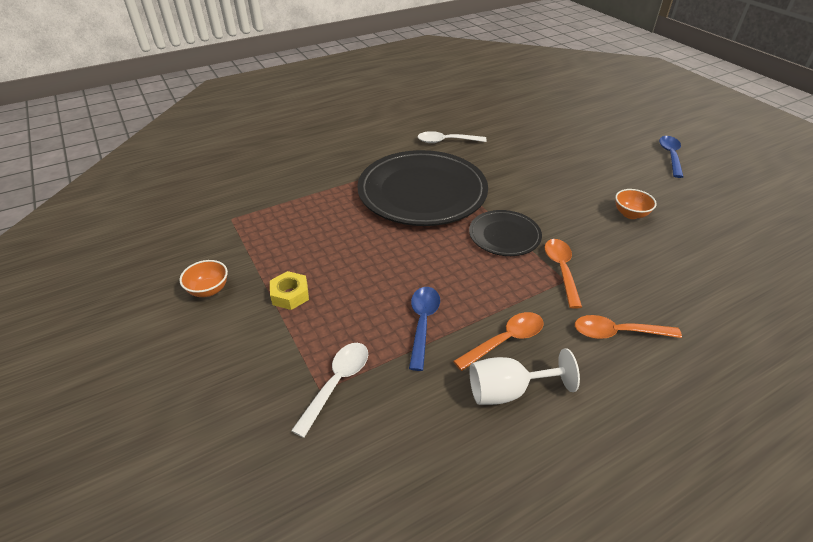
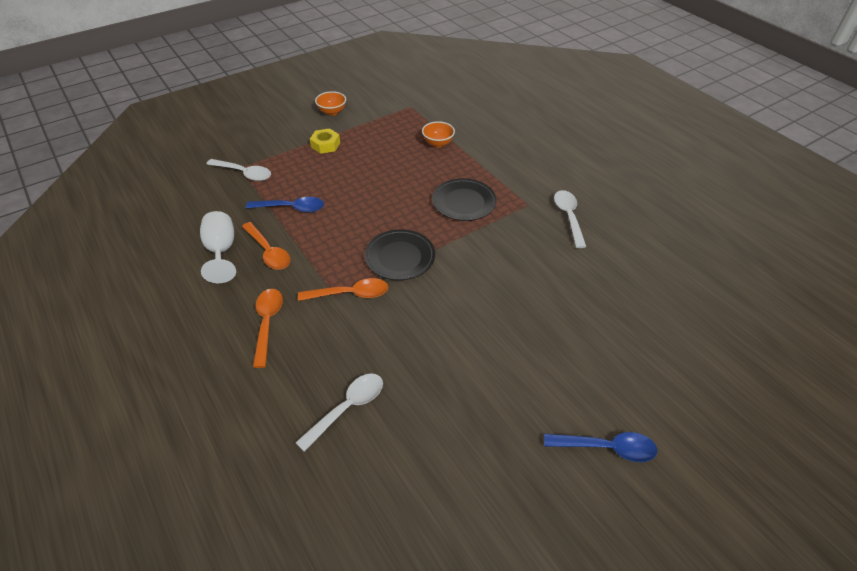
camera: 85 degrees right, 5 degrees up
(422, 192) = (464, 202): black plate -> black plate, size x0.50
(630, 214) = (448, 367): orange bowl -> orange bowl (438, 143)
(695, 271) = (347, 408): none -> white spoon

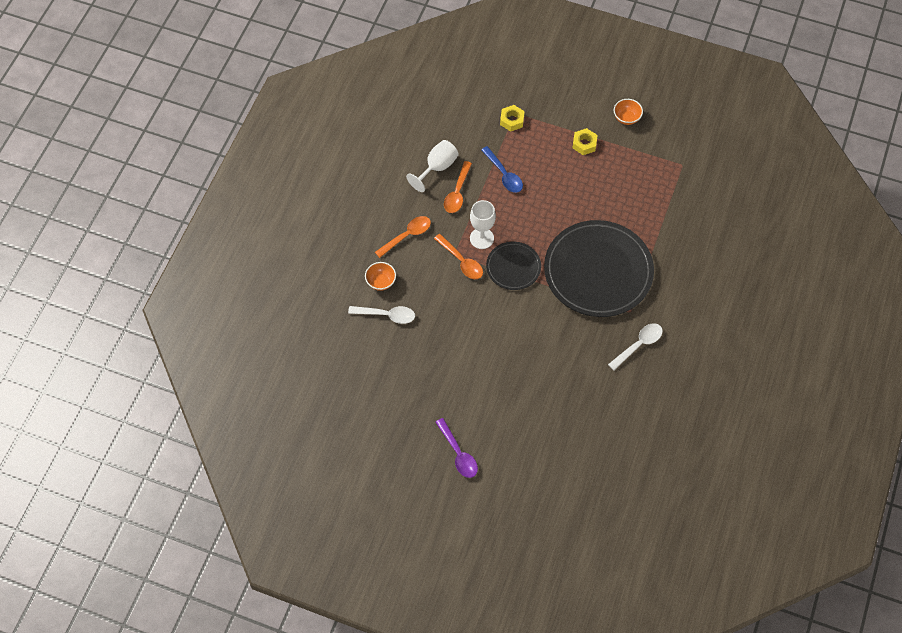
camera: 55 degrees right, 15 degrees up
(244, 173) = (512, 120): white spoon -> yellow nut
(341, 262) = (481, 238): none -> white goblet
(438, 143) = (651, 213): orange bowl -> orange bowl (381, 282)
(464, 202) = (598, 271): black plate -> black plate, size x1.98
(606, 448) = (458, 453): blue spoon -> purple spoon

